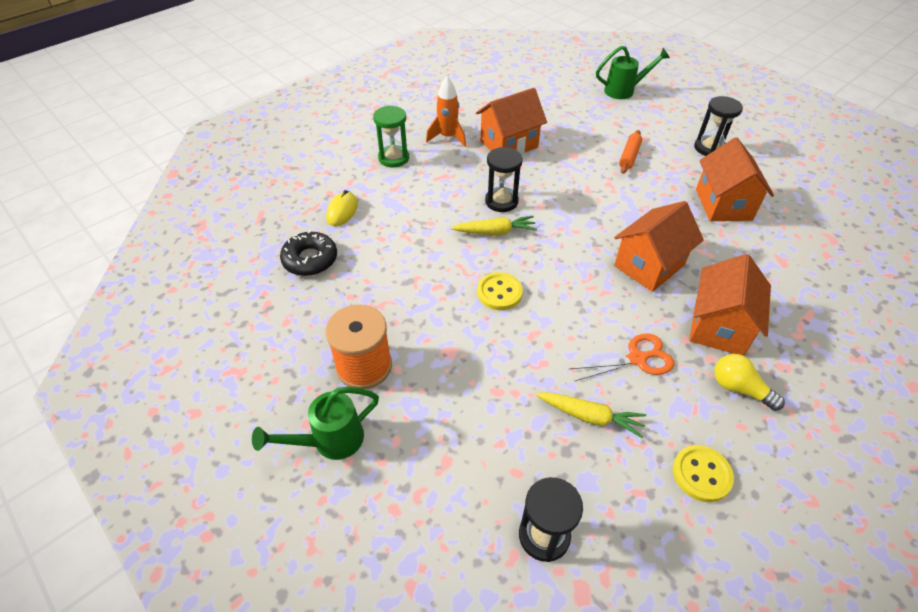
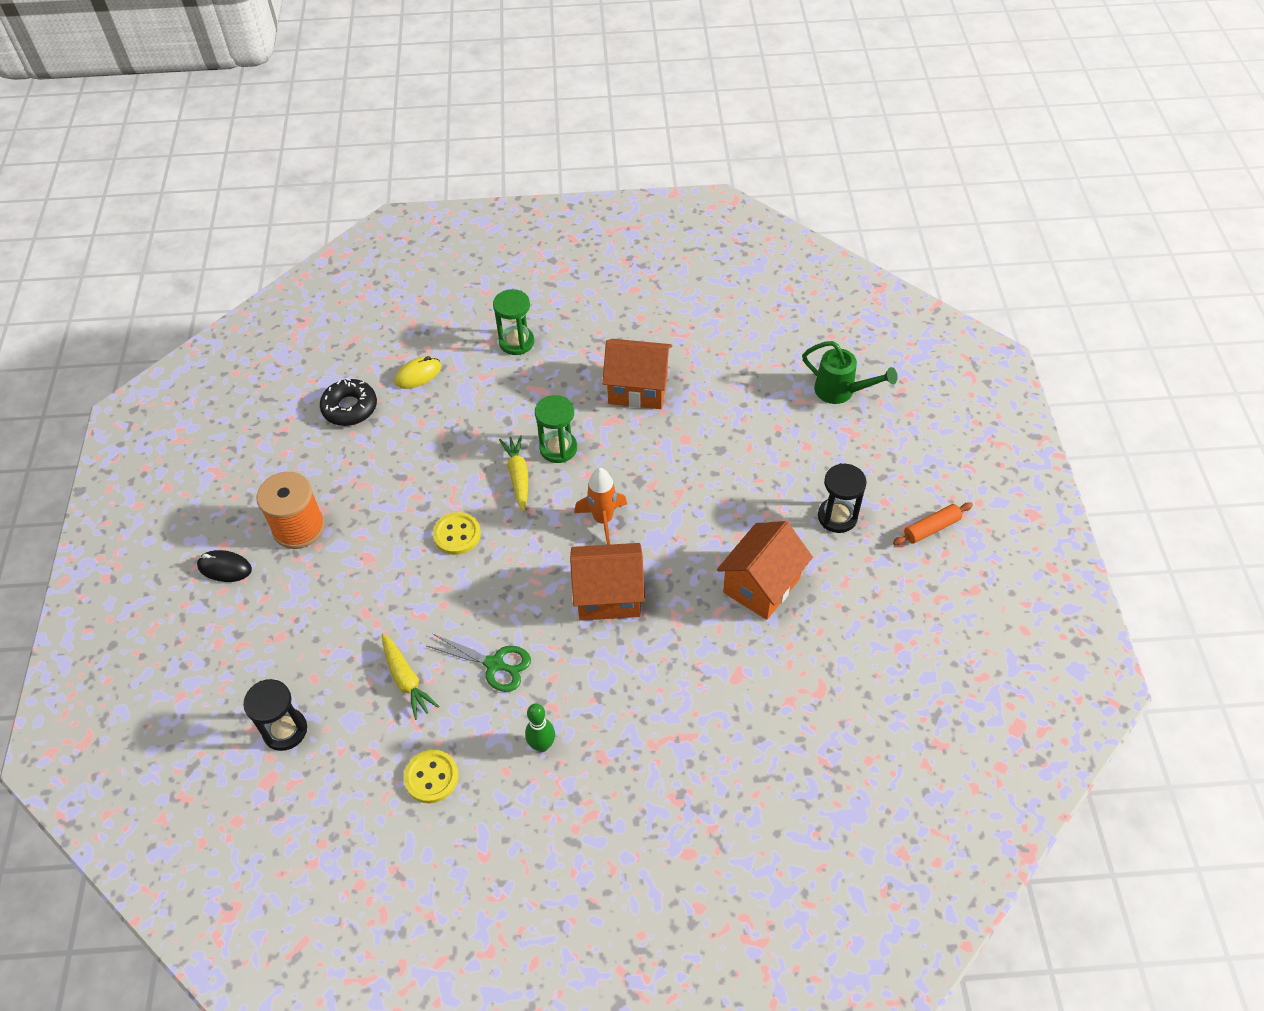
camera: 40 degrees right, 5 degrees up
(329, 441) = (225, 568): green watering can -> black mouse
(448, 137) = (590, 346): orange rocket -> orange rocket (603, 520)
(495, 232) = (518, 476): yellow carrot -> yellow carrot turned 135 degrees counterclockwise
(501, 201) = (558, 448): black hourglass -> green hourglass
(629, 156) = (739, 474): orange rolling pin -> orange rolling pin (931, 528)
(637, 359) = (495, 664): orange scissors -> green scissors
(718, 326) = (594, 688): orange house -> none
(739, 388) = (542, 745): yellow light bulb -> green bowling pin

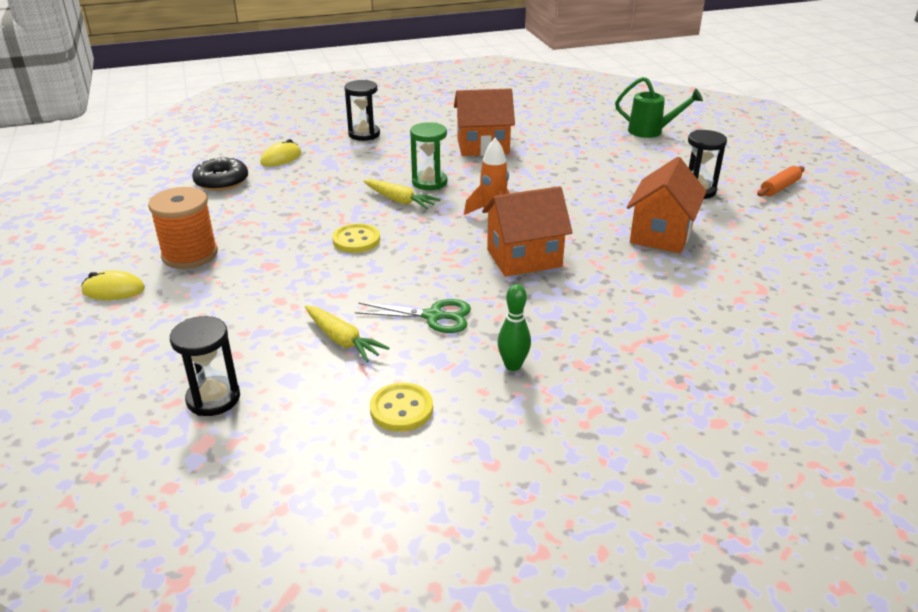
camera: 15 degrees left, 20 degrees down
(225, 568) = (113, 290): black mouse -> yellow mouse
(516, 342) = (364, 134): green hourglass -> black hourglass
(518, 476) = (400, 201): yellow carrot -> yellow carrot turned 150 degrees clockwise

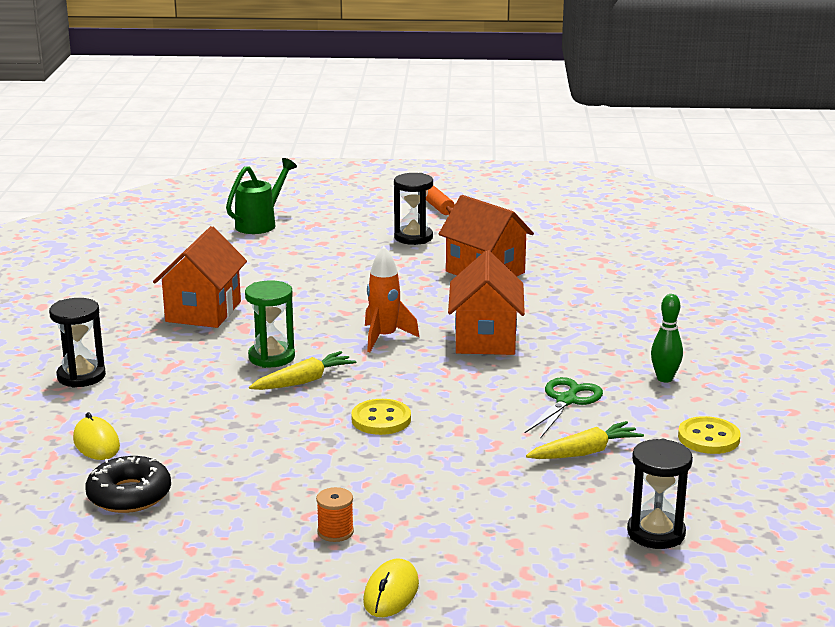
camera: 70 degrees left, 10 degrees down
(190, 255) = (335, 532): orange spool -> orange spool, size x0.48

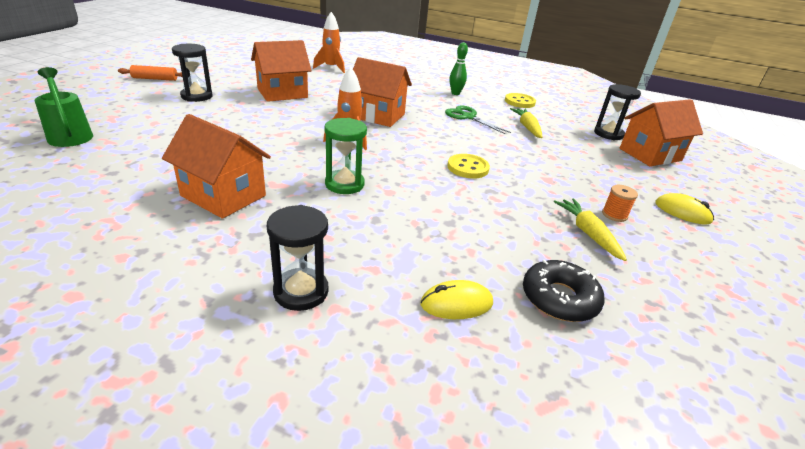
camera: 75 degrees left, 10 degrees up
(304, 381) = (395, 180): yellow carrot -> yellow carrot (587, 233)
(601, 576) = (650, 154): none -> orange house
(635, 275) = (331, 68): none -> orange rocket

